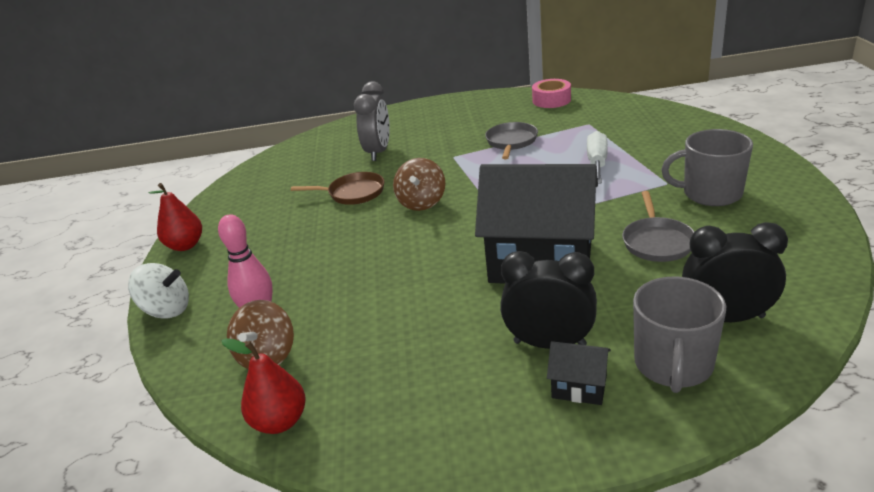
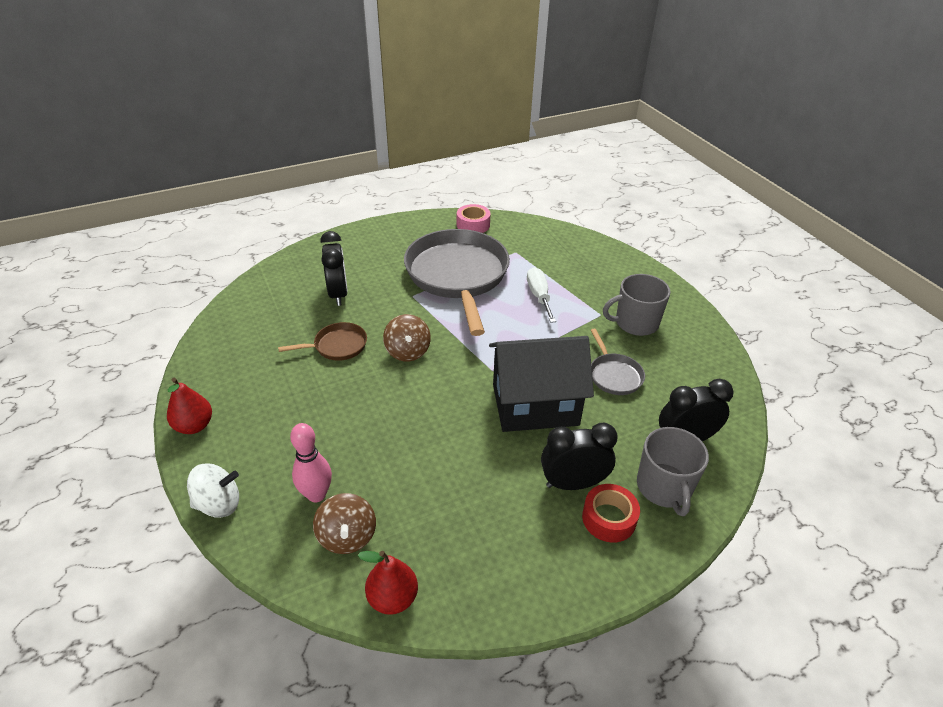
camera: 25 degrees left, 10 degrees up
(378, 152) = (338, 294): grey clock -> black clock
(511, 142) = (458, 276): grey pan -> grey pan, size x2.28
(579, 387) = (609, 518): black house -> red tape

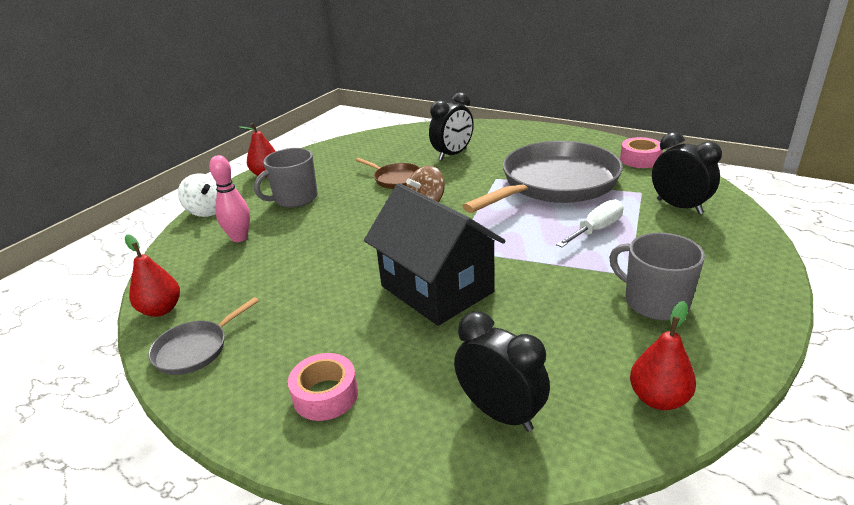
camera: 60 degrees right, 10 degrees down
(347, 536) = (208, 266): brown spinning top -> none
(573, 483) = (353, 352): black clock -> black clock (679, 206)
(609, 518) = (325, 395): red tape -> pink tape
(614, 375) = (543, 319): grey pan -> grey pan (195, 349)
(664, 487) = (405, 422): grey mug -> grey mug (295, 198)
(714, 373) = (658, 398): none -> red pear

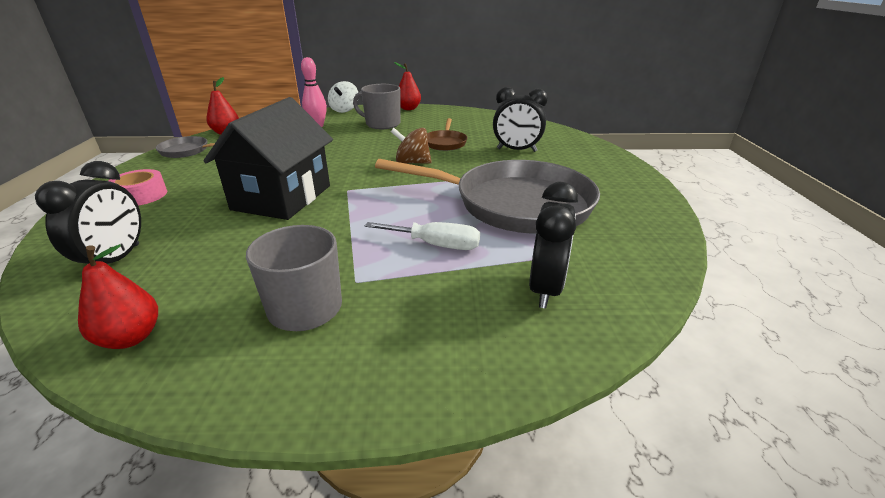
camera: 55 degrees right, 0 degrees up
(640, 159) = (644, 240): pink tape -> none

